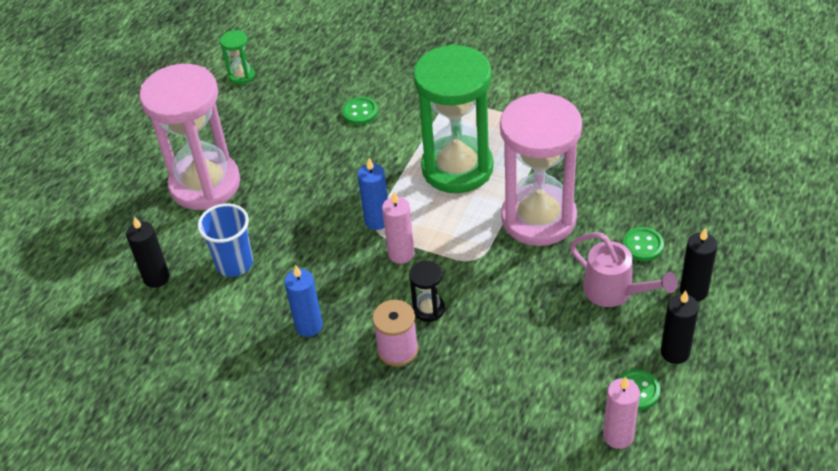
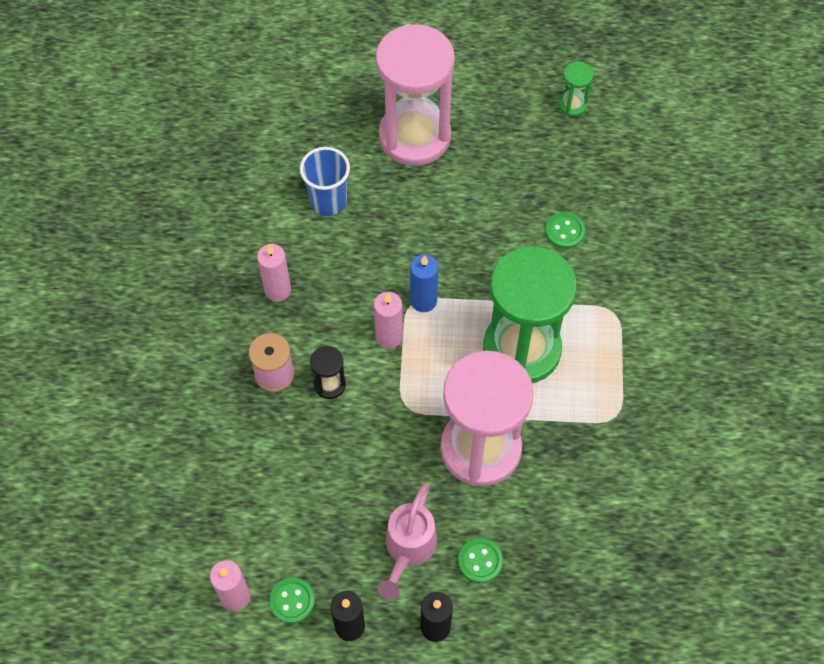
camera: 65 degrees right, 15 degrees up
(156, 278) = (291, 147): black candle -> none
(309, 326) = (277, 290): blue candle -> pink candle

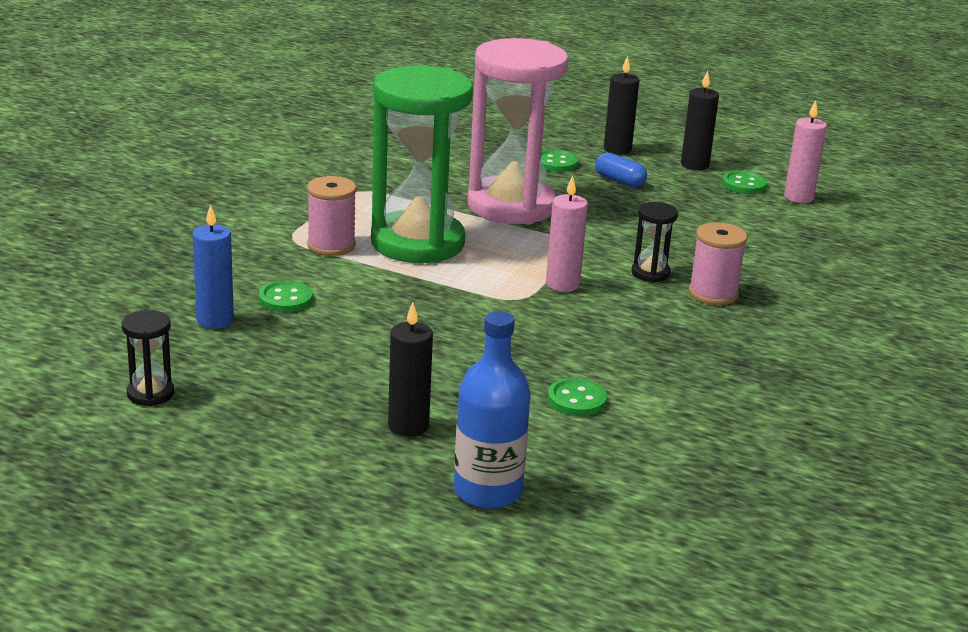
camera: 160 degrees left, 35 degrees down
(277, 290) = (684, 347): pink candle -> none
(328, 201) = (576, 400): blue cup -> green button
(346, 102) = (488, 491): none -> blue bottle
(408, 549) = (619, 181): pink watering can -> blue capsule
(414, 136) = (408, 426): pink hourglass -> black candle
(423, 301) = (503, 296): blue candle -> blue candle (215, 320)
(572, 105) = (150, 394): green hourglass -> black hourglass
(580, 316) = (331, 245): none -> pink spool

